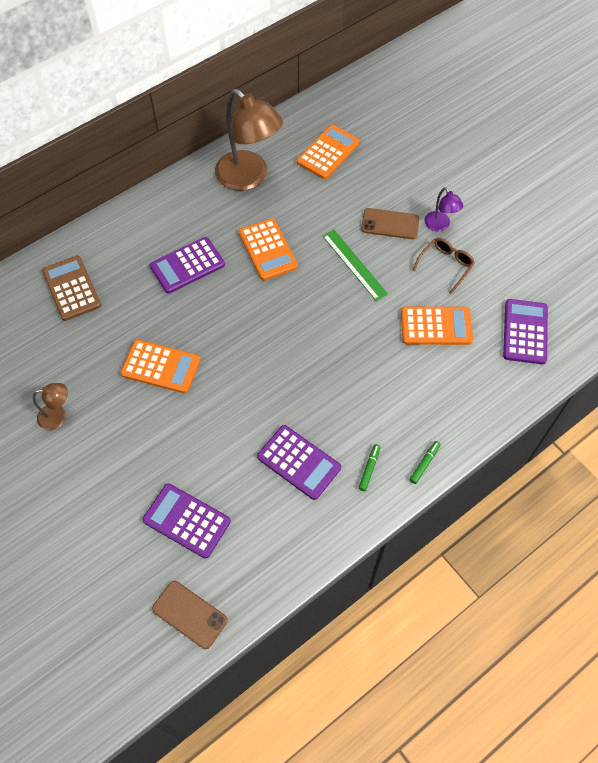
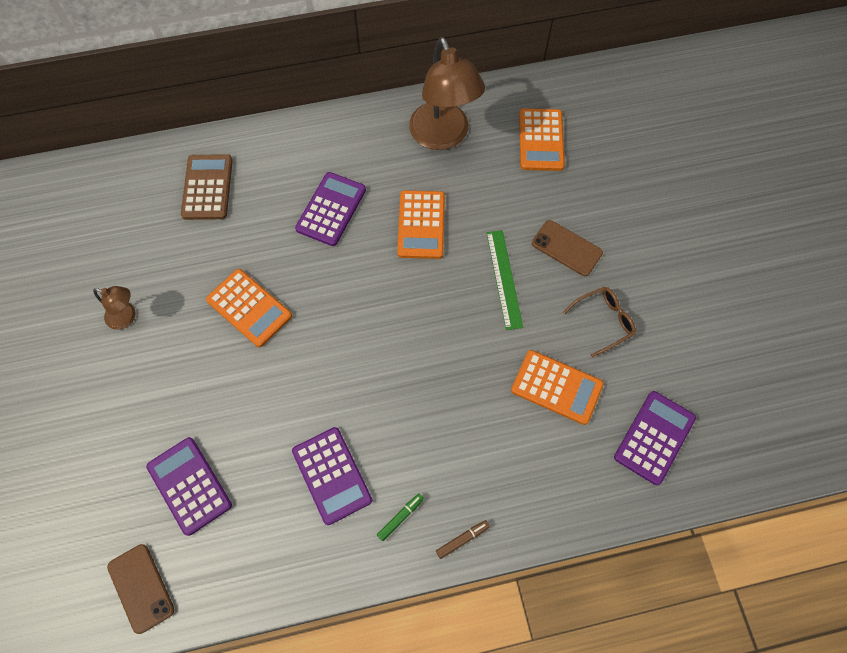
camera: 25 degrees right, 5 degrees up
(187, 266) = (331, 209): purple calculator -> purple calculator turned 120 degrees clockwise
(328, 152) = (541, 140): orange calculator -> orange calculator turned 120 degrees clockwise
(424, 463) = (462, 539): green marker -> brown marker
(440, 225) = (621, 272): purple lamp -> none

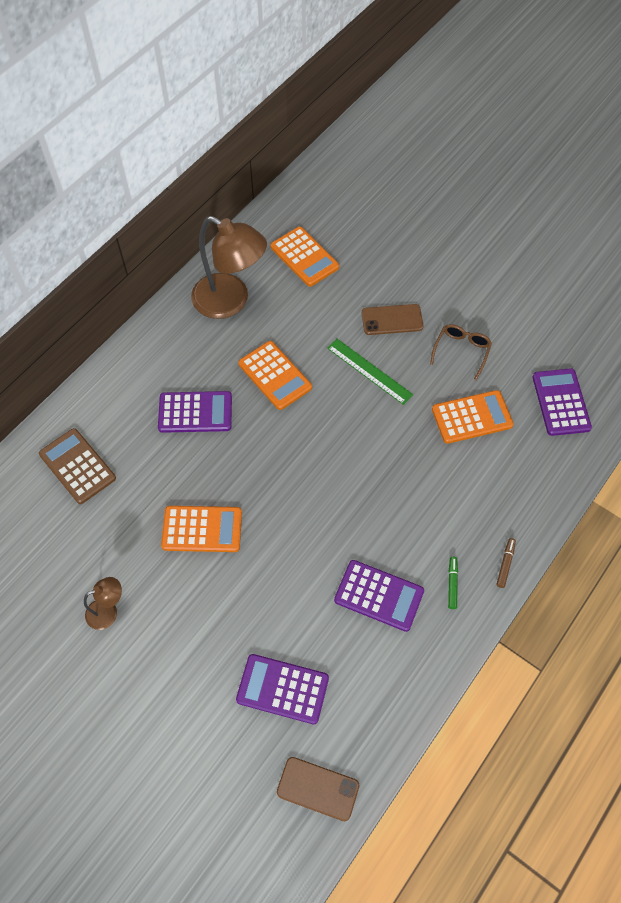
camera: 40 degrees left, 5 degrees down
(331, 209) = (195, 412): purple calculator -> purple calculator turned 105 degrees clockwise

